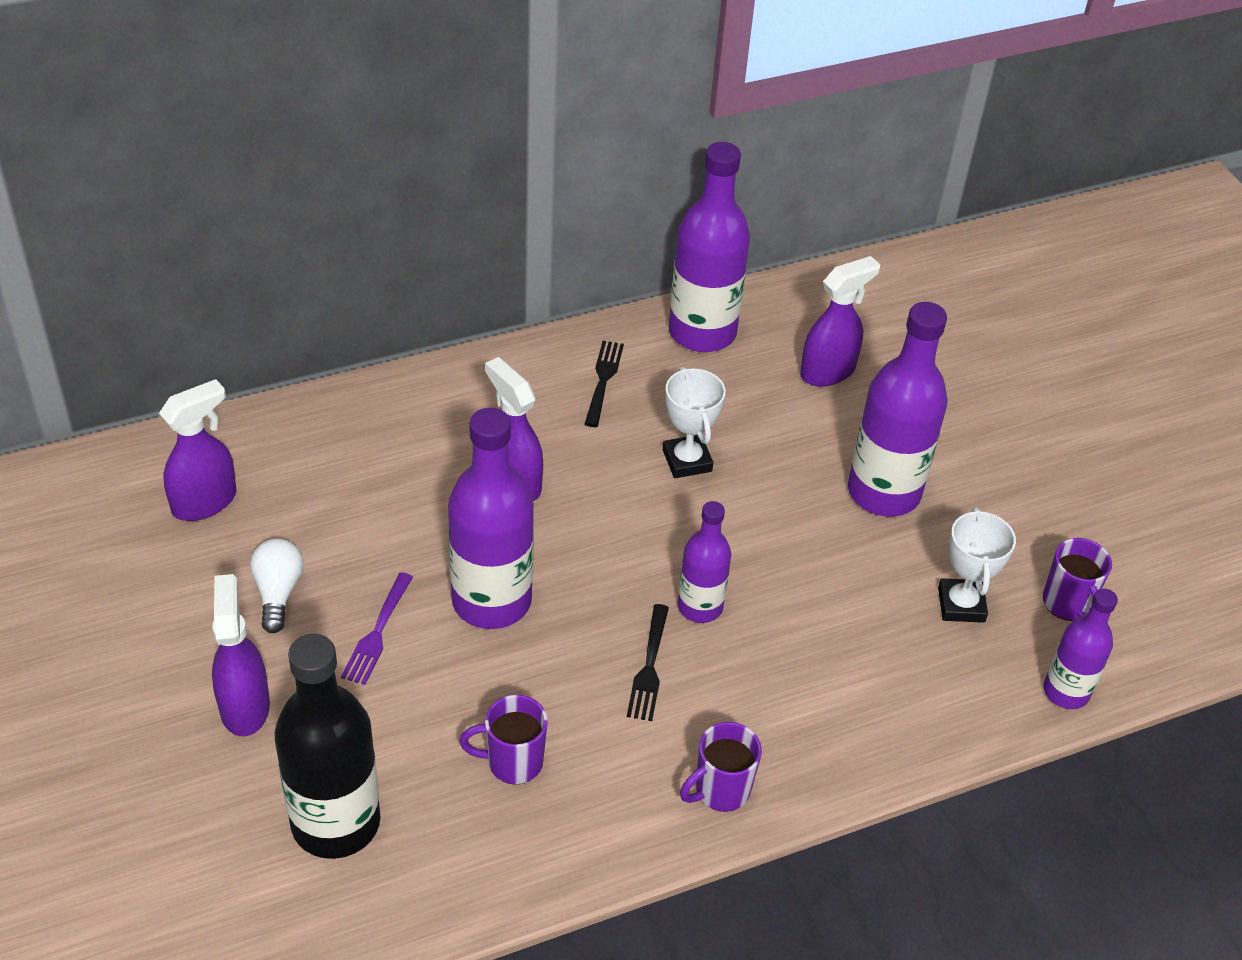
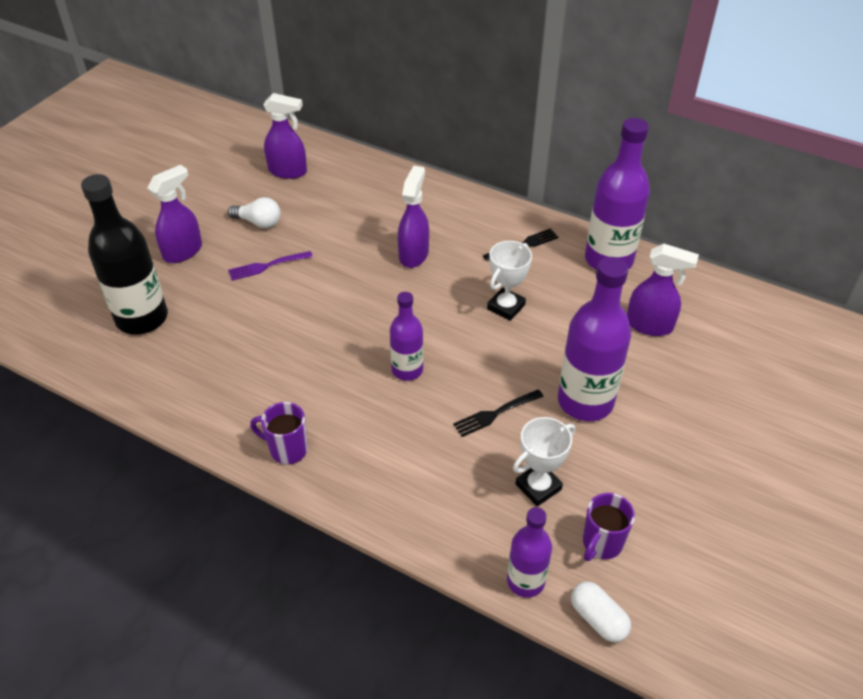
camera: 55 degrees right, 0 degrees up
(278, 593) = (258, 222): white light bulb -> white light bulb turned 60 degrees clockwise
(491, 601) = (327, 291): purple bottle -> none
(513, 762) = (232, 357): purple mug -> none
(649, 666) = (344, 373): black fork -> black fork (496, 413)
(1147, 665) = (598, 619): none -> white capsule

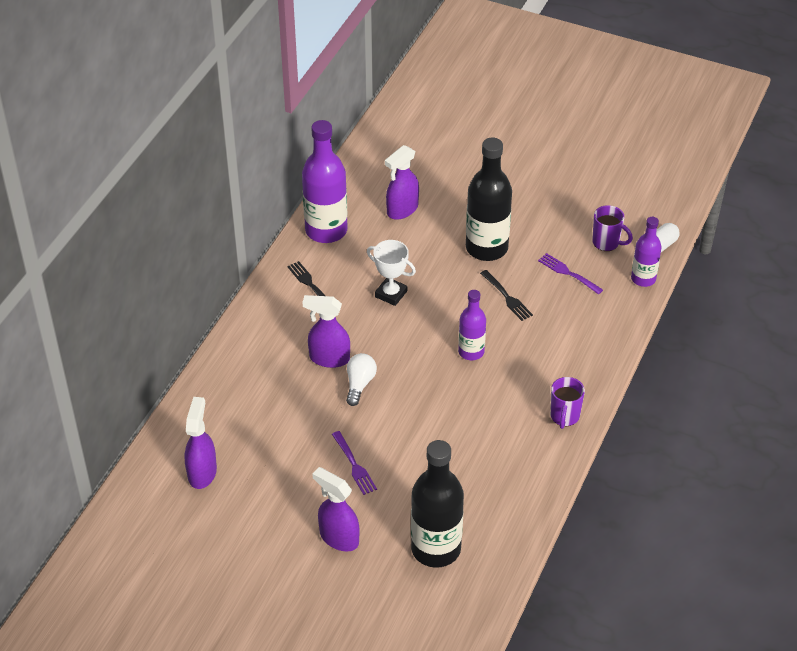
camera: 95 degrees left, 0 degrees up
(258, 222) = (289, 483): white light bulb -> white light bulb (359, 384)
(538, 487) = (568, 273): white trophy -> purple fork
(585, 401) = (486, 248): purple bottle -> black bottle
(650, 325) = (402, 210): purple spray bottle -> purple spray bottle turned 150 degrees counterclockwise

